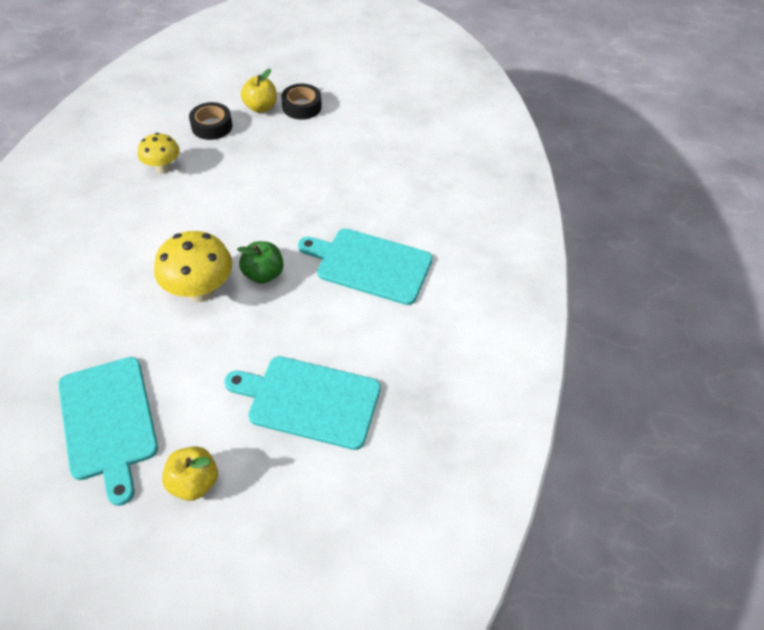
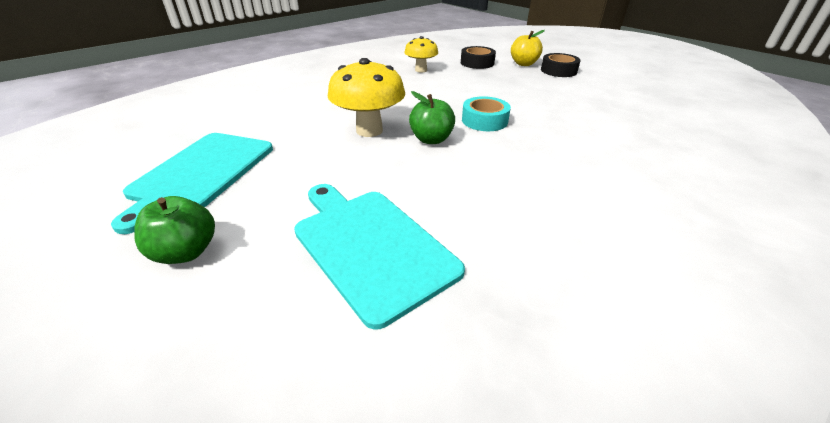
camera: 40 degrees right, 15 degrees down
(194, 482) = (186, 252): yellow apple -> green apple
(288, 225) = (484, 120): none -> turquoise tape
(370, 265) = (543, 170): turquoise cutting board -> none

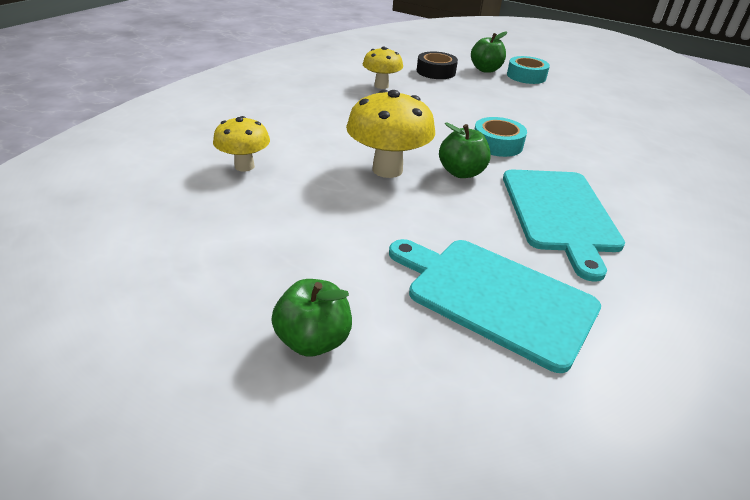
camera: 20 degrees left, 0 degrees up
(201, 173) = (238, 248): turquoise cutting board -> turquoise cutting board (560, 213)
(262, 117) = (244, 166): none -> yellow mushroom
(524, 64) = (485, 70): yellow apple -> green apple
(558, 71) = (526, 76): black tape -> turquoise tape

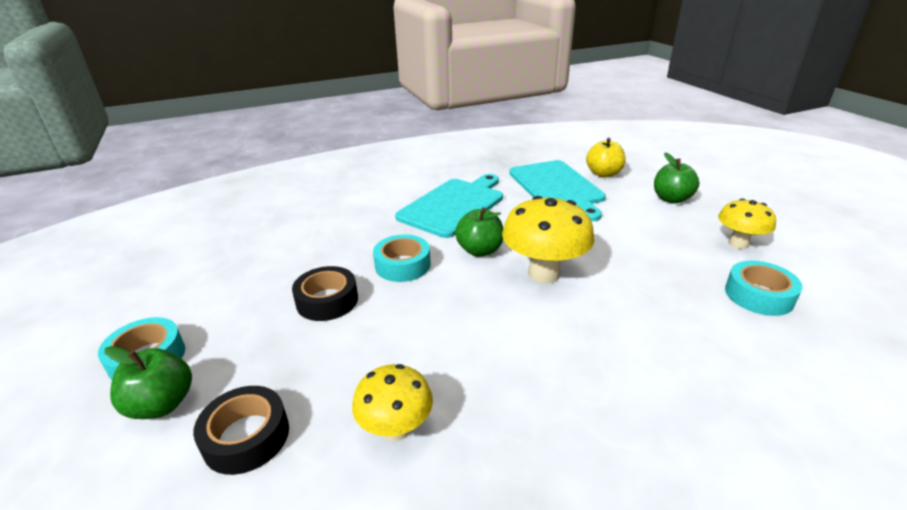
camera: 140 degrees left, 5 degrees down
(187, 207) = (758, 295): none -> turquoise tape
(244, 166) = (696, 325): yellow mushroom -> yellow mushroom (738, 244)
(464, 374) = (603, 174): none -> yellow apple
(500, 113) = (327, 301): none -> black tape

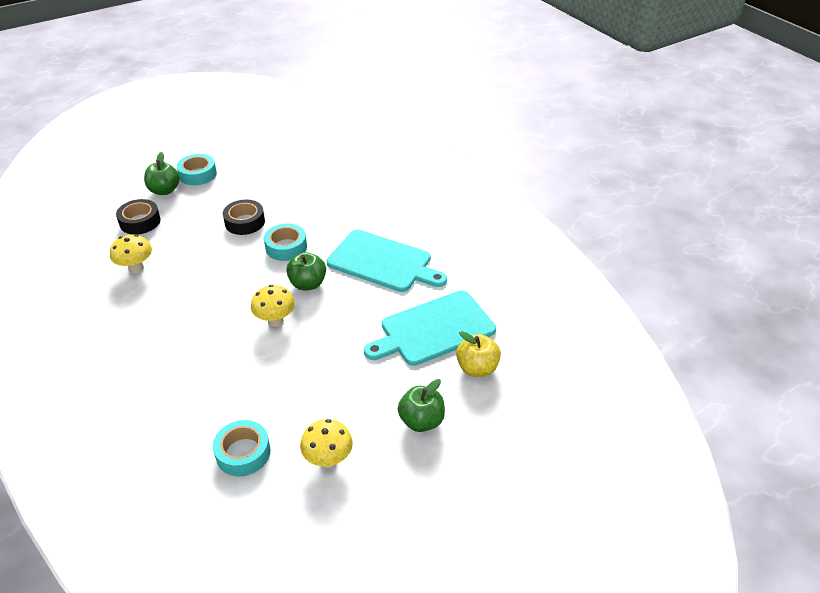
camera: 80 degrees right, 10 degrees up
(544, 273) = (275, 321): yellow mushroom -> yellow mushroom, size x0.62

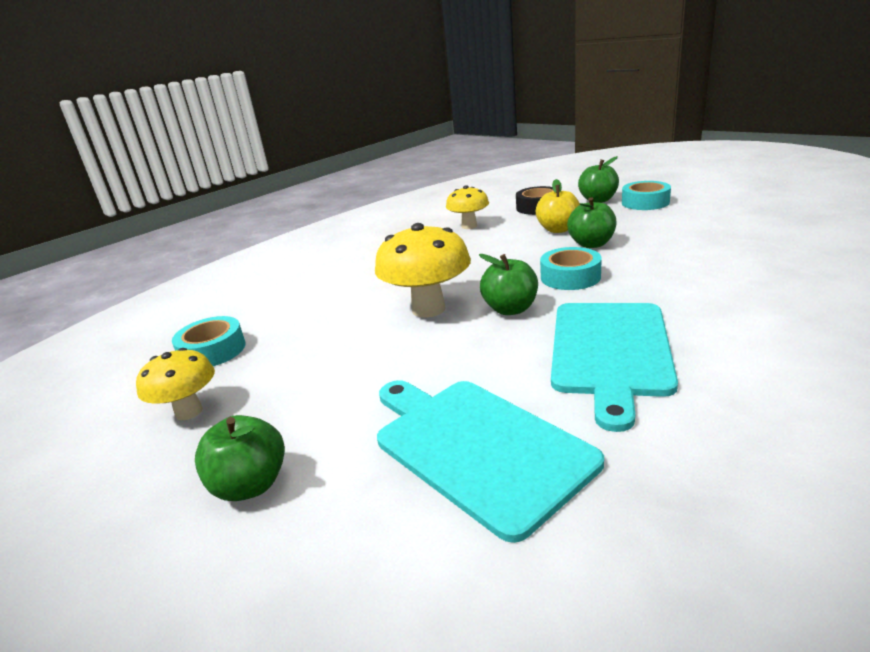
camera: 80 degrees right, 15 degrees down
(245, 222) = (591, 244): black tape -> green apple
(275, 321) = (428, 309): yellow mushroom -> yellow mushroom, size x1.60
(477, 368) = (391, 534): yellow apple -> yellow apple (558, 229)

